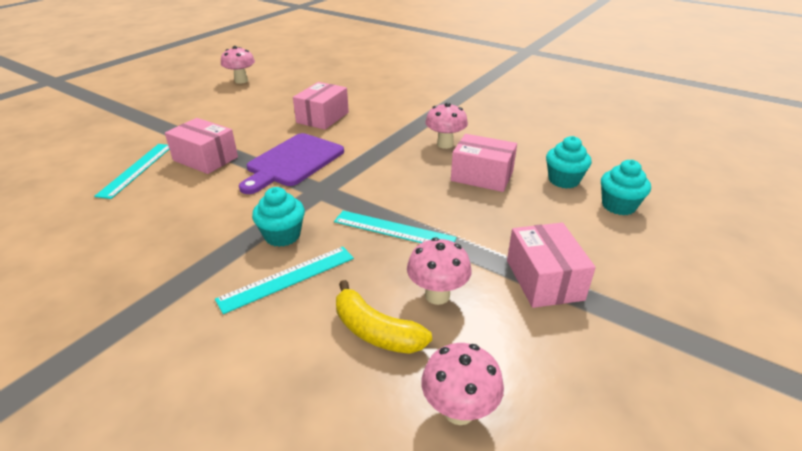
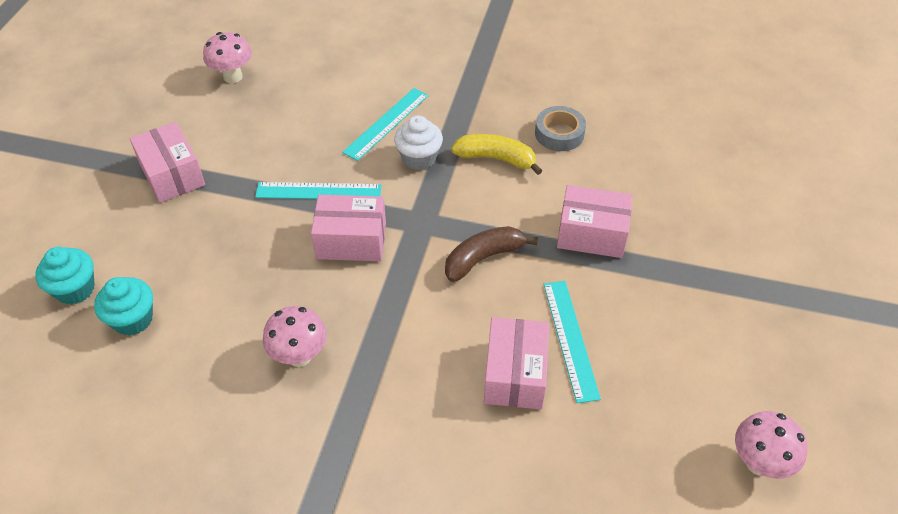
camera: 160 degrees right, 15 degrees up
(135, 226) = (559, 133): none -> grey tape
(137, 169) = (647, 196): turquoise ruler -> turquoise ruler (570, 339)
(282, 236) = (419, 158): turquoise cupcake -> white cupcake
(293, 162) = (483, 258): purple cutting board -> brown banana
(376, 331) = (299, 104): yellow banana -> yellow banana (496, 159)
(437, 295) = (261, 139): pink mushroom -> none
(482, 176) = (238, 298): pink box -> pink box (351, 241)

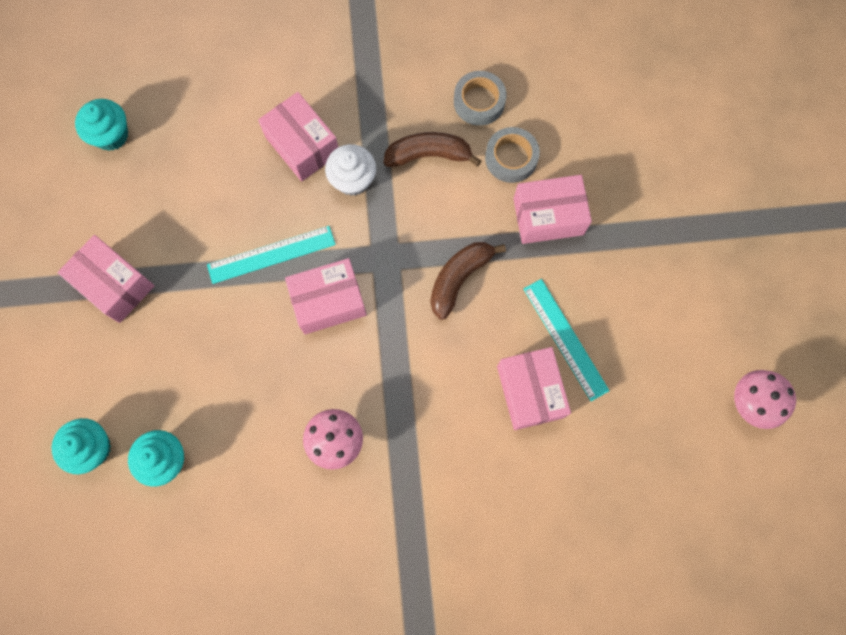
camera: 20 degrees left, 25 degrees up
(233, 77) = (111, 135): pink mushroom -> turquoise cupcake
(386, 123) = (302, 145): turquoise ruler -> pink box
(496, 159) = (428, 155): yellow banana -> brown banana
(572, 181) = (511, 158): none -> grey tape

